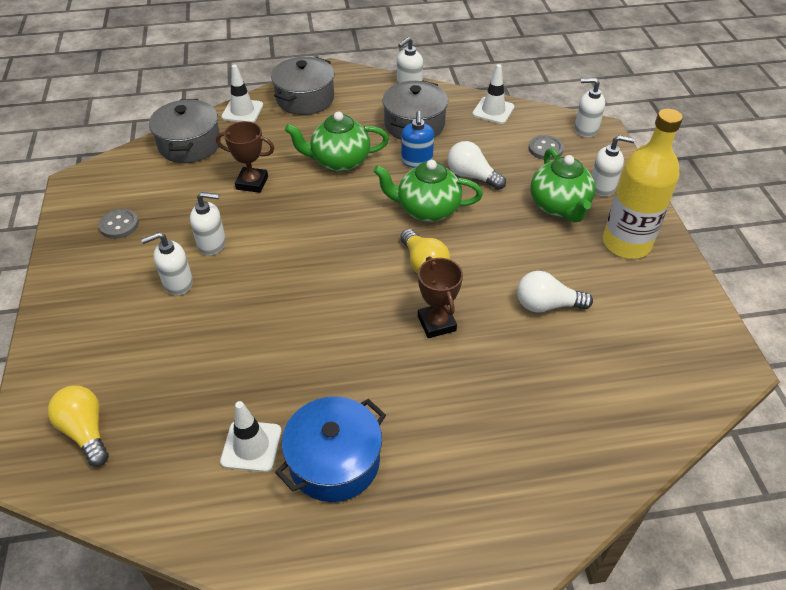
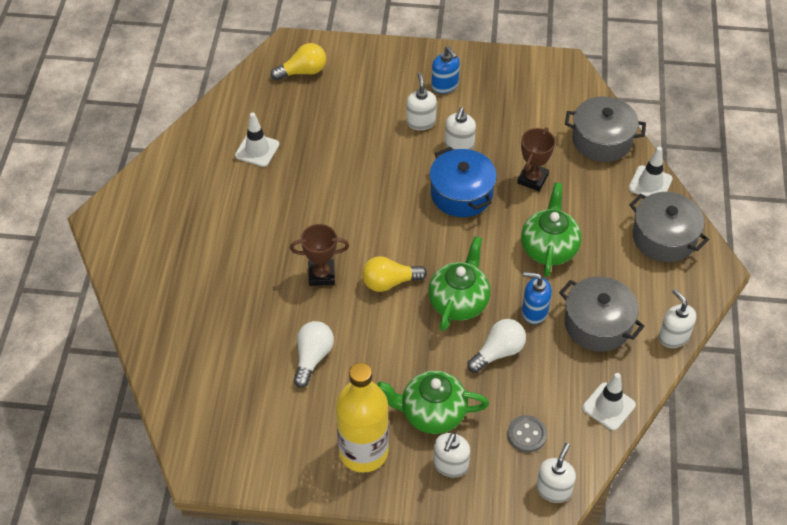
camera: 105 degrees right, 5 degrees up
(112, 272) = (445, 85): none -> blue soap dispenser
(119, 225) = (500, 90): grey button -> none
(334, 461) = (227, 190): blue pot -> blue pot (461, 194)

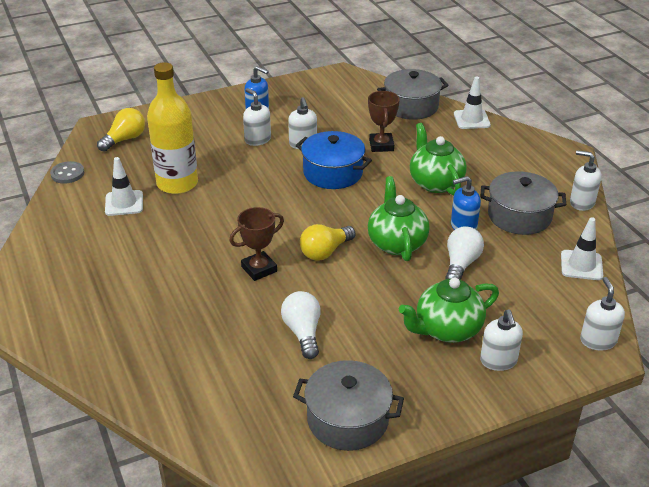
camera: 30 degrees left, 15 degrees down
(363, 452) = (413, 385): yellow bottle -> yellow bottle (177, 183)
(526, 434) = (538, 311): grey button -> grey button (67, 174)
(664, 237) = (513, 147): grey pot -> grey pot (348, 419)

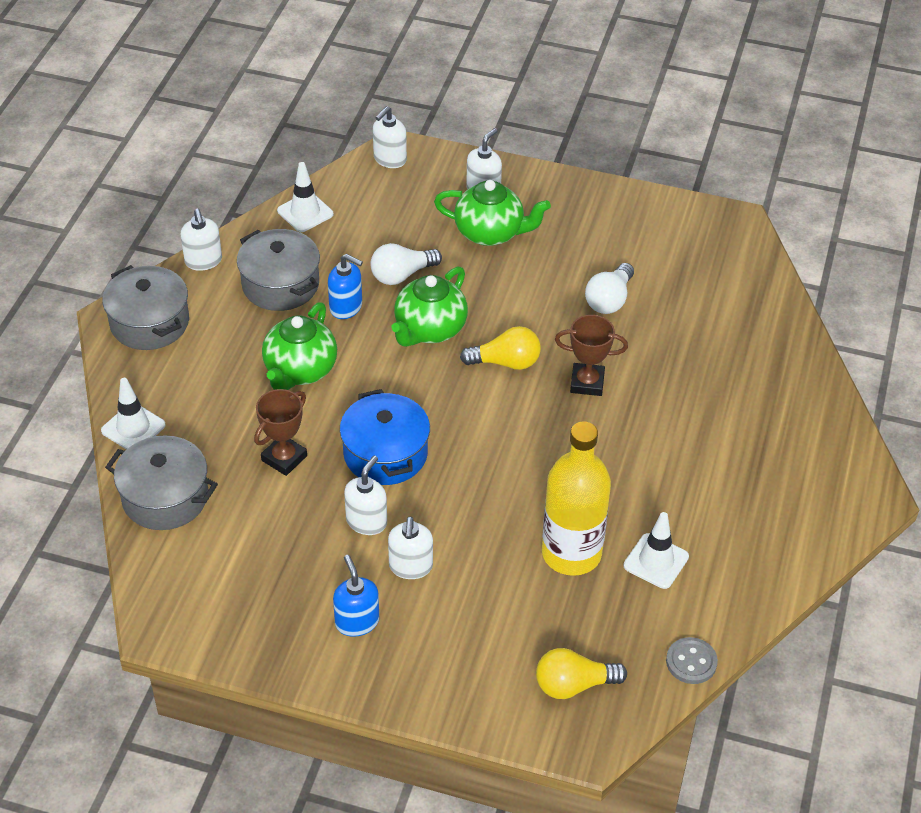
camera: 140 degrees left, 10 degrees up
(348, 419) = (643, 220): grey pot -> grey pot (149, 322)

